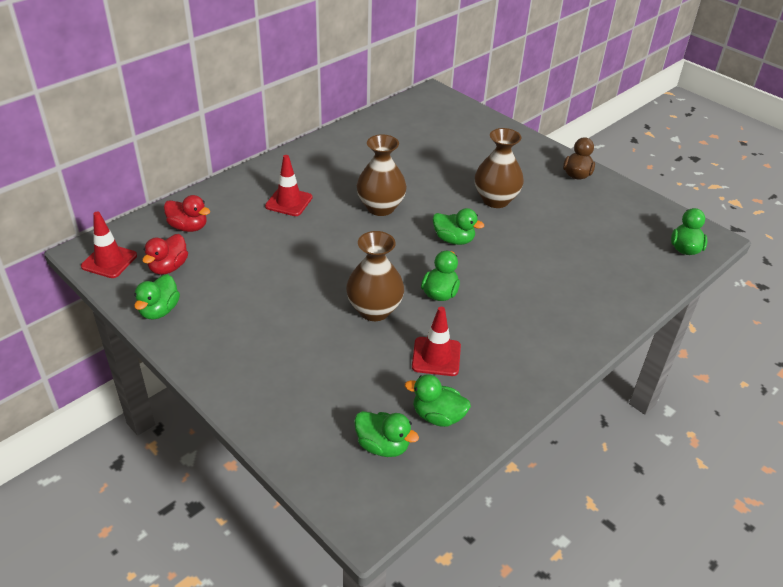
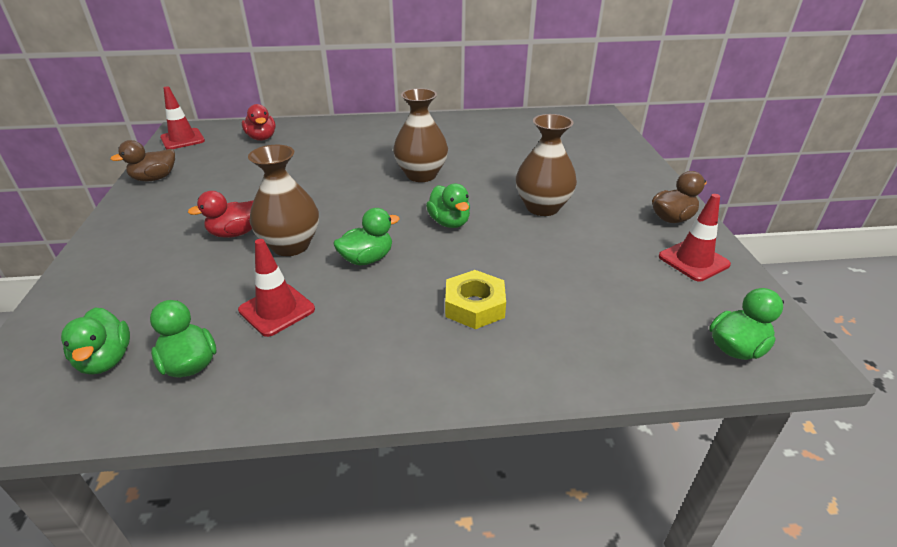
camera: 40 degrees right, 5 degrees down
(159, 310) = (155, 178): green duck -> brown duck
(168, 267) = (207, 156): red duck -> red duck (235, 233)
(289, 202) = (355, 147): red traffic cone -> red traffic cone (693, 260)
(542, 291) = (474, 306): none -> yellow nut

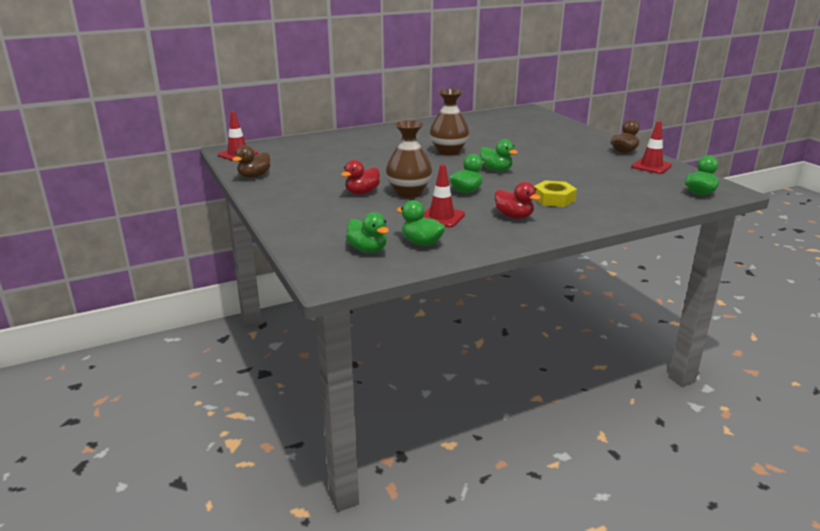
camera: 20 degrees left, 10 degrees down
(262, 138) = (302, 147): red duck -> red duck (514, 216)
(542, 207) = (544, 156): brown vase -> none

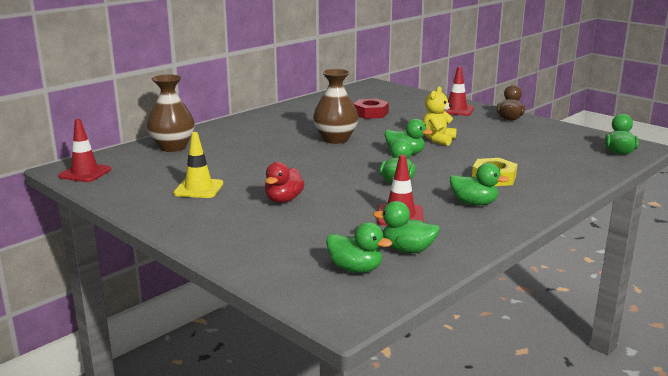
camera: 20 degrees left, 5 degrees down
(254, 176) = (131, 198): brown duck -> none
(307, 176) = (198, 189): none -> yellow traffic cone
(409, 192) = (337, 192): brown vase -> brown vase (173, 147)
(500, 134) = (370, 113): none -> red nut
(514, 216) = (474, 203): red duck -> green duck
(537, 162) = (438, 140): none -> yellow teddy bear
(651, 166) = (549, 131): red traffic cone -> red traffic cone (456, 110)

